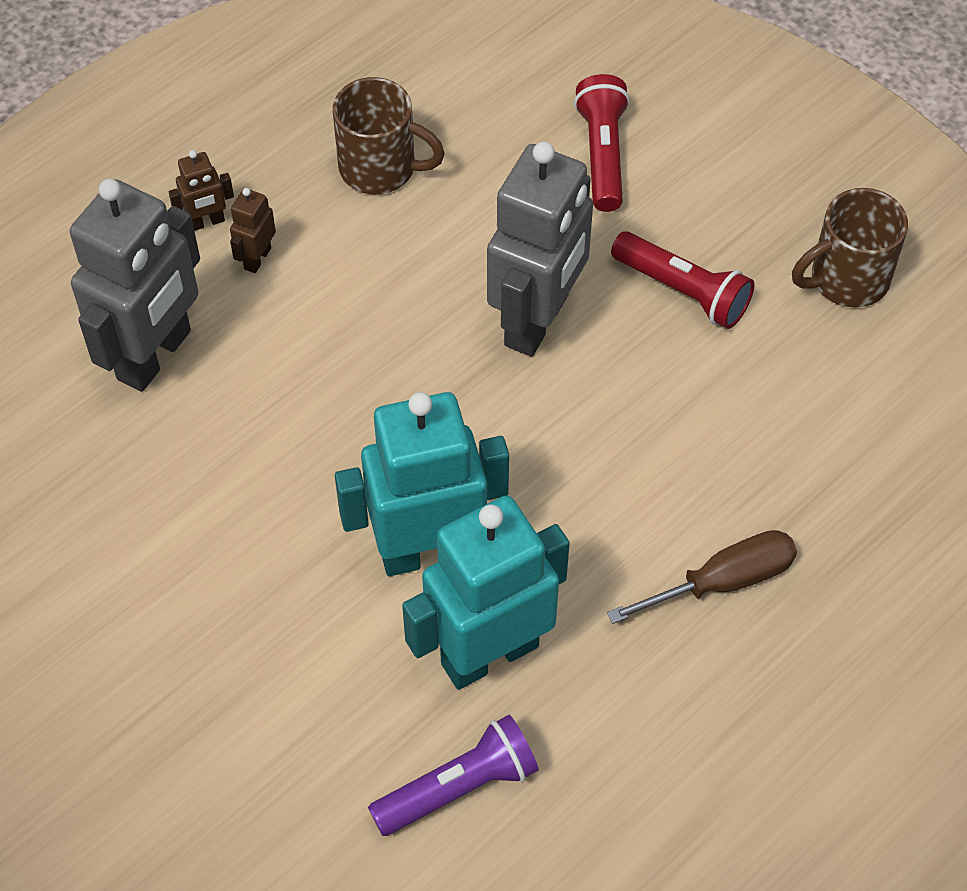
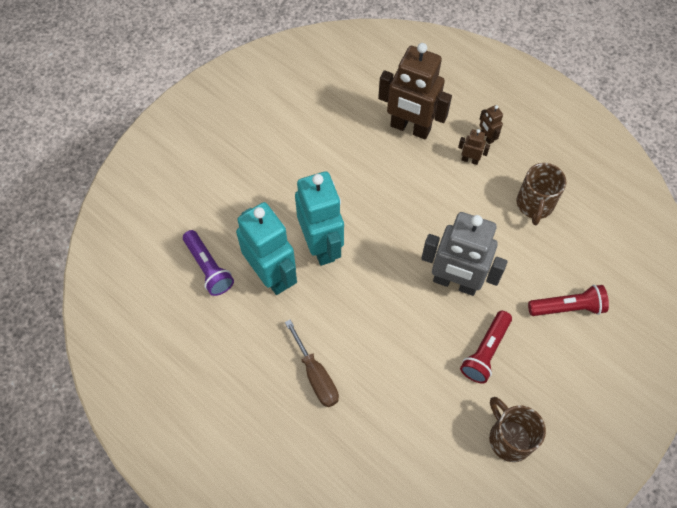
camera: 85 degrees right, 5 degrees up
(155, 355) = (410, 128): grey robot -> brown robot

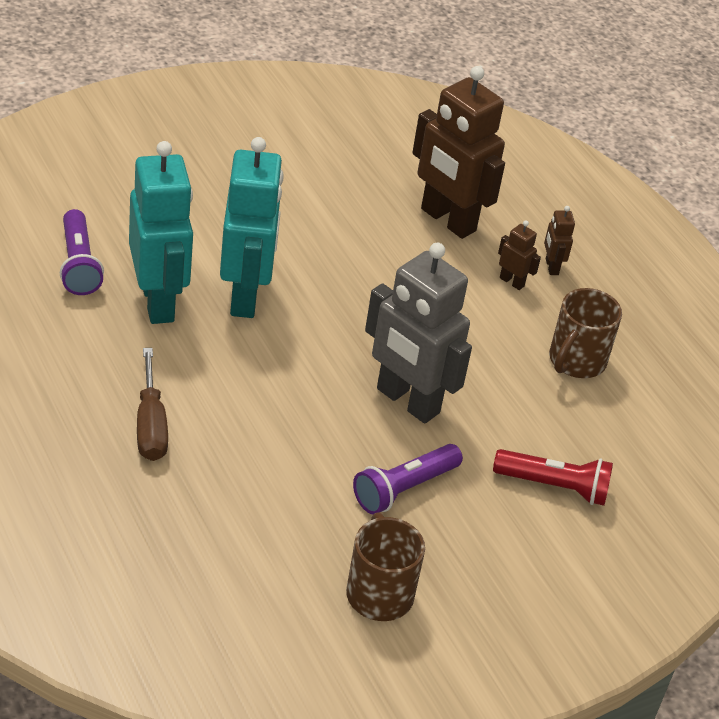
camera: 15 degrees right, 20 degrees down
(485, 351) = (404, 489): red flashlight -> purple flashlight

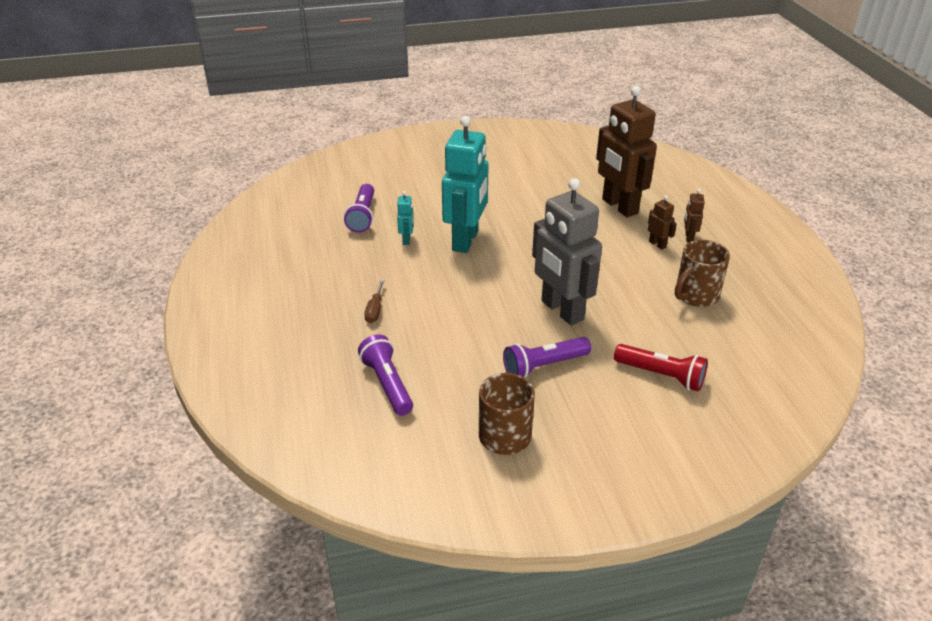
camera: 20 degrees right, 5 degrees down
(150, 425) = (375, 310): brown screwdriver -> brown screwdriver, size x0.64
(158, 302) = (406, 240): turquoise robot -> turquoise robot, size x0.42
(205, 539) = (387, 384): none -> purple flashlight

